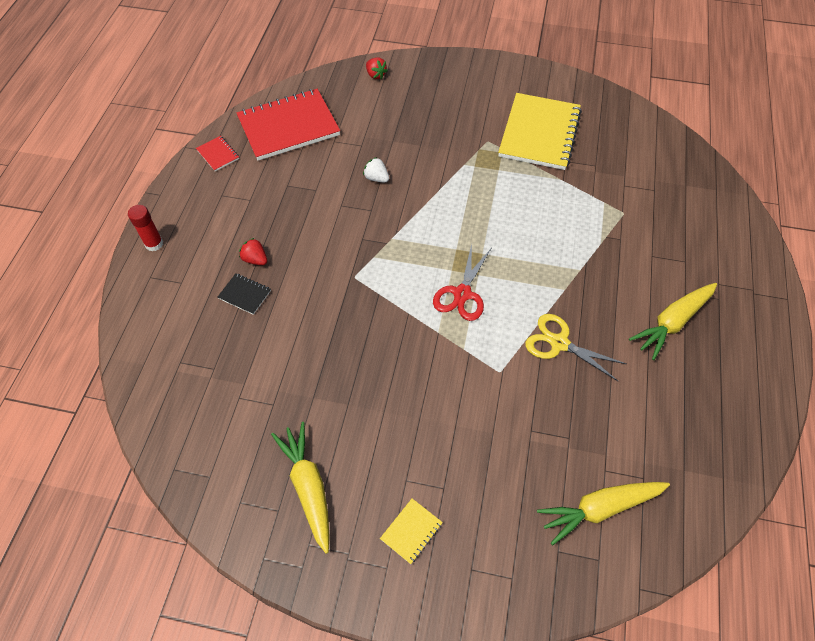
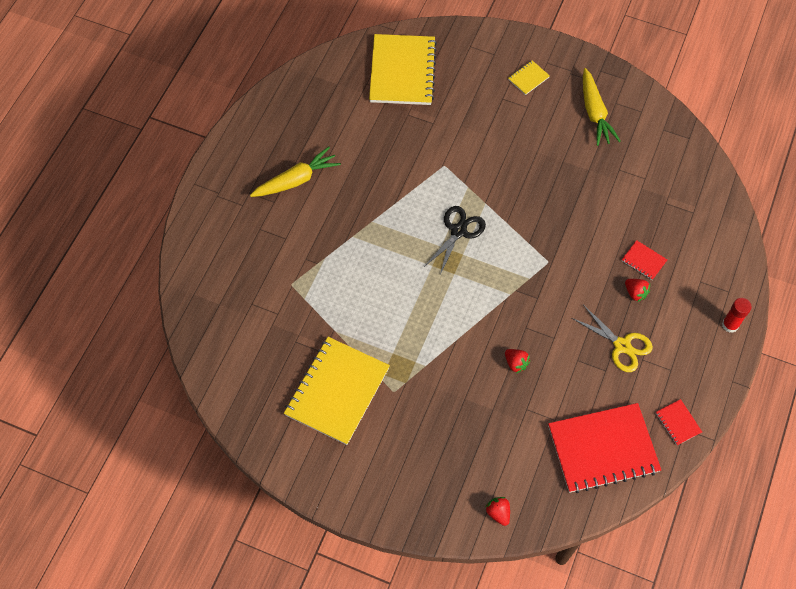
camera: 170 degrees left, 5 degrees up
(245, 294) = (643, 261): black notebook -> red notebook
(376, 178) = (516, 363): white strawberry -> red strawberry
(462, 294) = (458, 231): red scissors -> black scissors
(559, 343) = (392, 178): yellow scissors -> yellow scissors (622, 345)
(599, 509) = (402, 71): yellow carrot -> yellow notebook

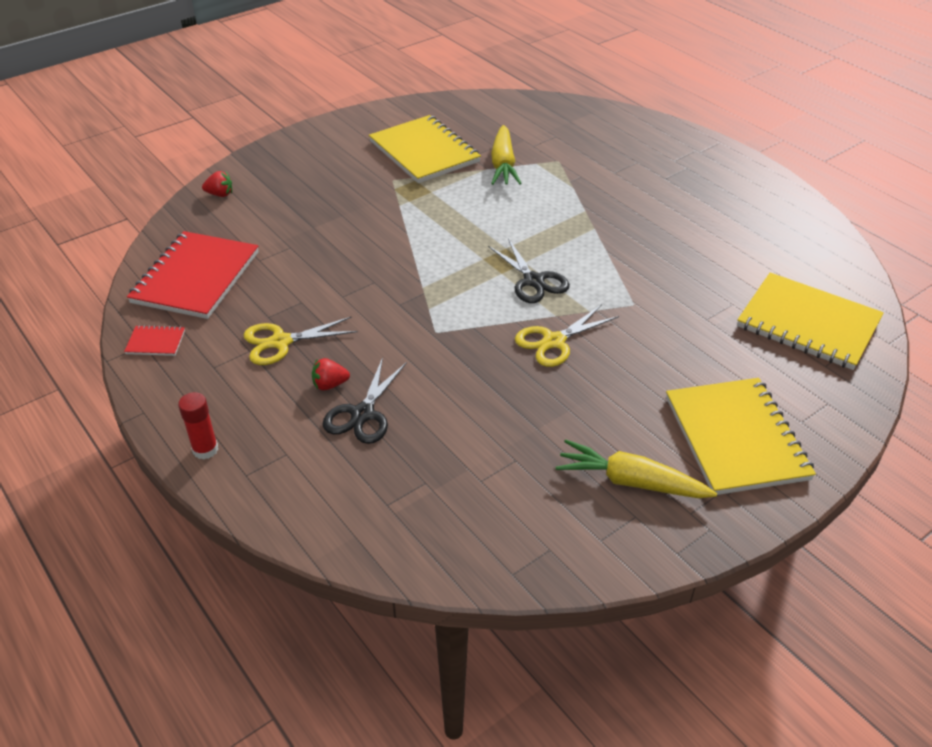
camera: 120 degrees right, 20 degrees down
(296, 180) = (684, 198): yellow carrot -> yellow carrot (503, 164)
(511, 193) = (554, 341): none -> yellow scissors
(516, 363) = (342, 259): red strawberry -> none
(528, 78) = (736, 438): yellow notebook -> yellow notebook, size x2.39
(643, 261) = (363, 414): red notebook -> black scissors

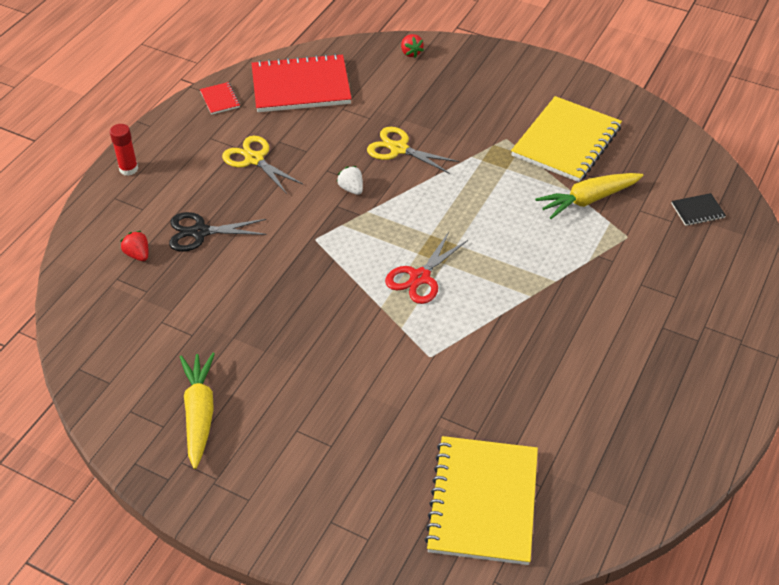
camera: 65 degrees right, 5 degrees up
(330, 385) = (222, 203): red strawberry -> red strawberry (138, 254)
(383, 288) = (351, 189): none -> white strawberry
(533, 281) = (420, 277): black scissors -> red scissors
(553, 122) = (697, 211): none -> black notebook
(554, 341) = (345, 316): yellow scissors -> yellow scissors (399, 149)
(736, 438) = (284, 475): yellow notebook -> none

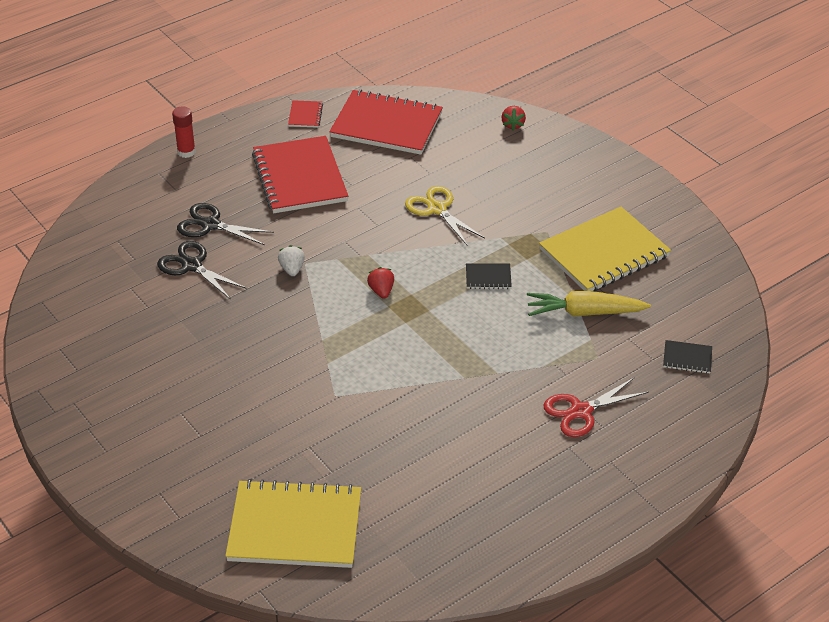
camera: 25 degrees right, 5 degrees down
(138, 254) = (147, 226): red strawberry -> red strawberry (381, 291)
(199, 413) = (112, 370): yellow carrot -> none
(209, 278) = (192, 266): none -> black scissors
(254, 159) = (299, 177): yellow scissors -> red notebook
(351, 189) = (368, 231): white strawberry -> white strawberry (292, 269)
(420, 277) = (375, 327): red scissors -> red scissors (581, 411)
(482, 501) = (295, 527): yellow notebook -> yellow notebook turned 60 degrees clockwise
(486, 196) = (488, 277): none -> black notebook

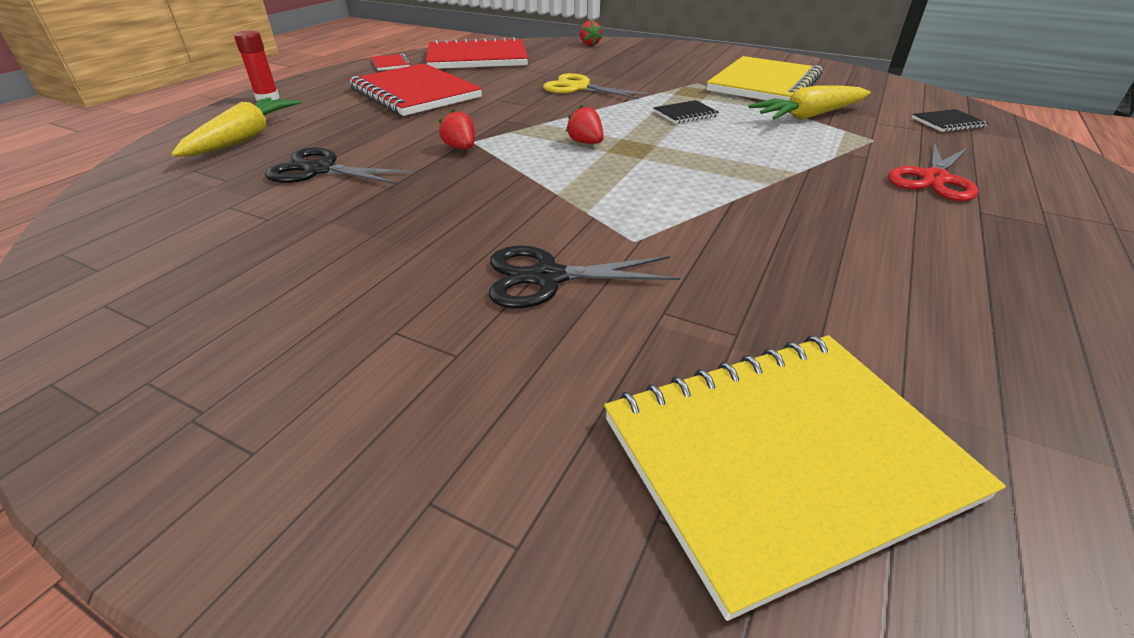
camera: 25 degrees left, 5 degrees down
(156, 209) = (245, 138): none -> yellow carrot
(210, 225) = (328, 136): black scissors -> black scissors (548, 277)
(292, 269) = (460, 148): white strawberry -> red strawberry

